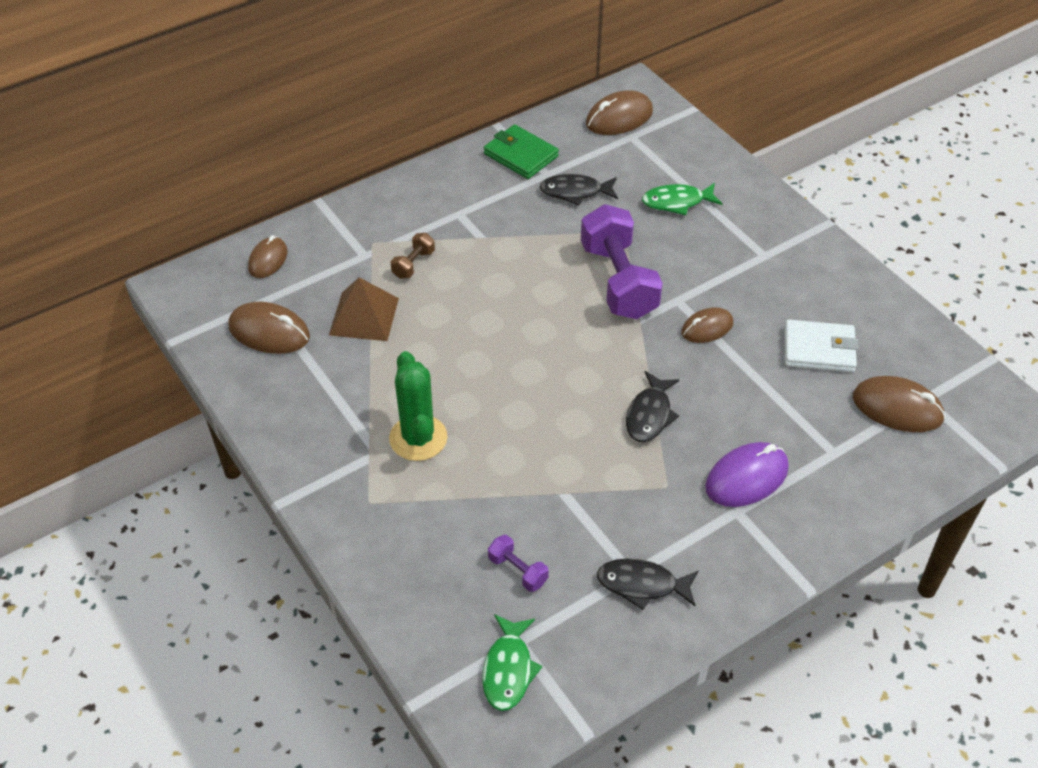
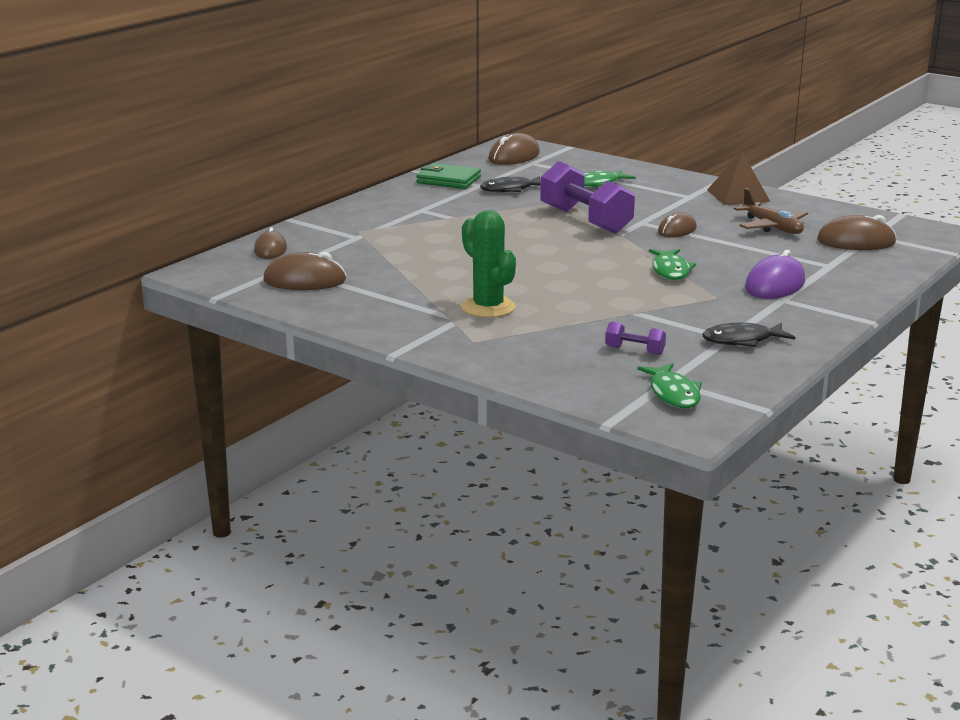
camera: 20 degrees left, 25 degrees down
(364, 316) = (384, 262): brown pyramid -> brown pyramid (738, 195)
(413, 264) = (404, 235): brown dumbbell -> none
(650, 415) = (670, 270): black fish -> green fish
(819, 349) = (772, 227): white wallet -> brown plane

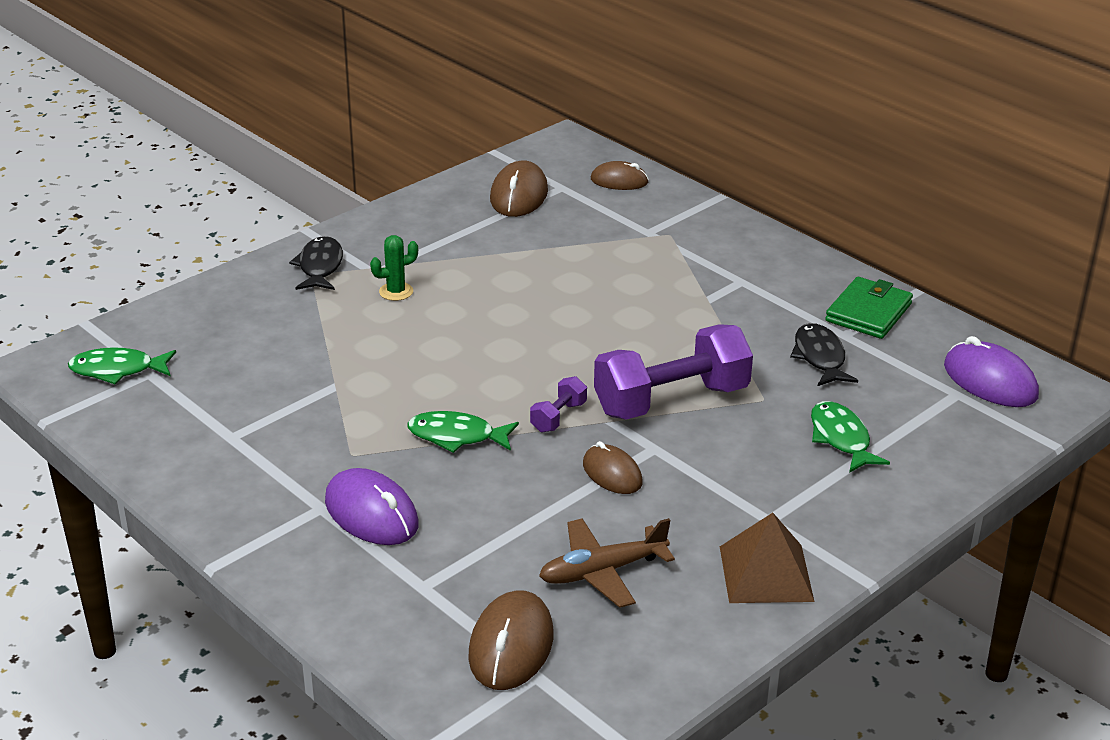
camera: 100 degrees right, 10 degrees up
(488, 307) = (396, 292): green cactus -> green cactus, size x0.56
(514, 156) = (990, 381): brown mouse -> purple mouse
(634, 350) = (233, 365): purple dumbbell -> purple dumbbell (558, 417)
(742, 340) = (216, 444): black fish -> black fish (320, 267)

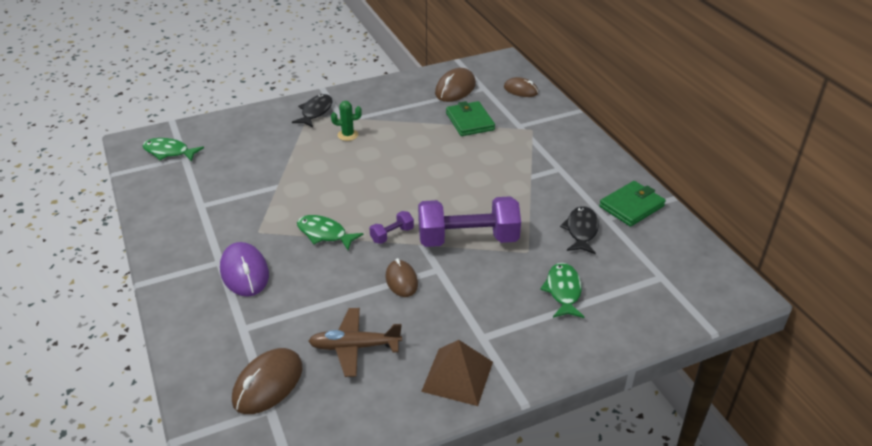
camera: 20 degrees right, 5 degrees up
(571, 239) = (469, 121): none -> green wallet
(990, 381) = (690, 273): purple mouse -> none

